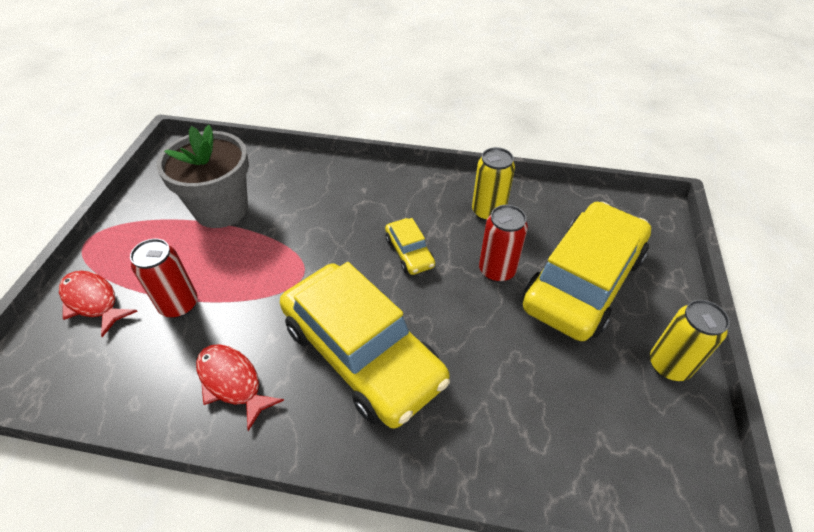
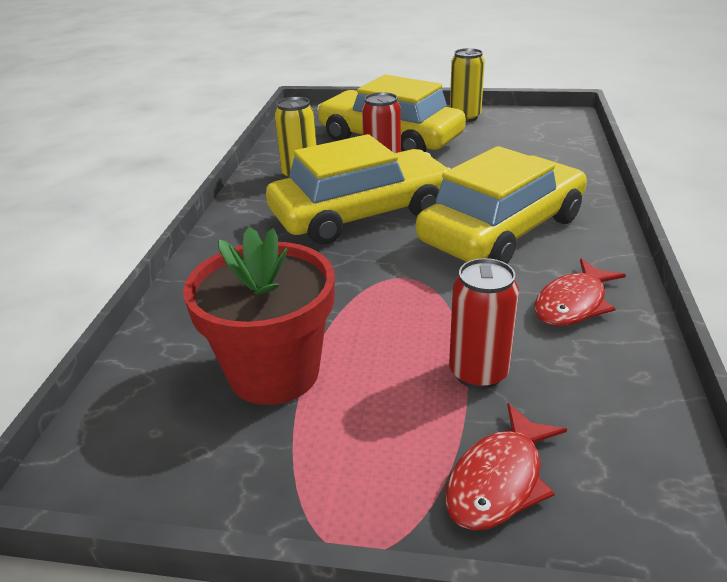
camera: 90 degrees left, 15 degrees down
(221, 209) = (274, 372): grey flower pot -> red flower pot
(409, 252) = (361, 213): yellow car -> yellow car, size x2.32

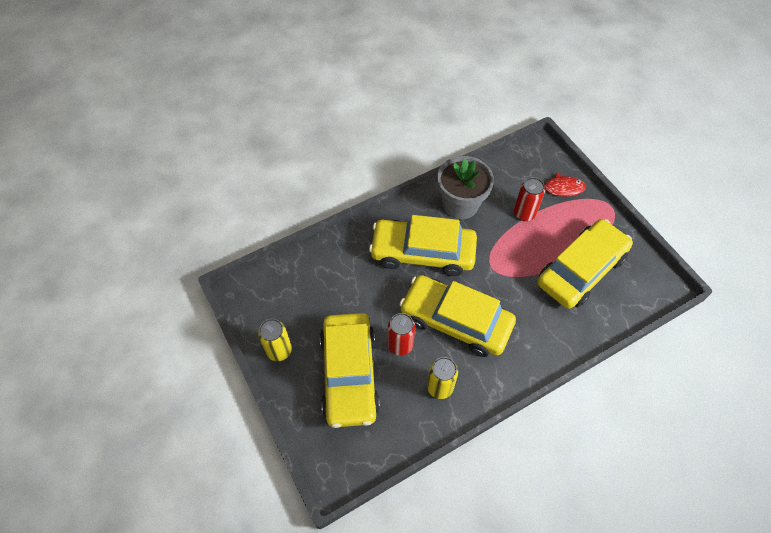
camera: 130 degrees left, 25 degrees up
(274, 372) = (581, 270): red flower pot -> yellow car
(573, 303) = (460, 205): red fish -> grey flower pot

